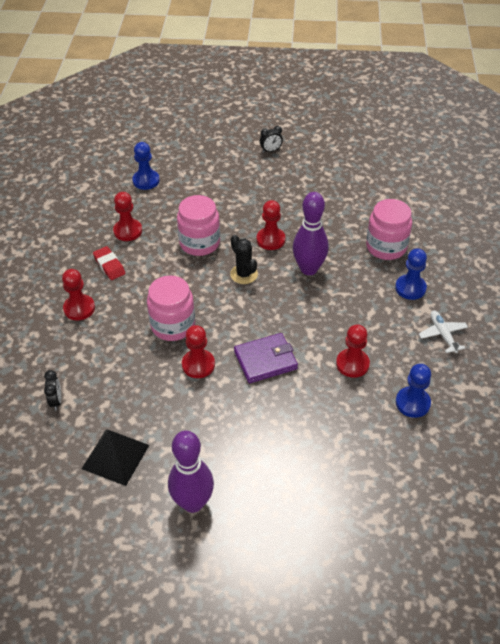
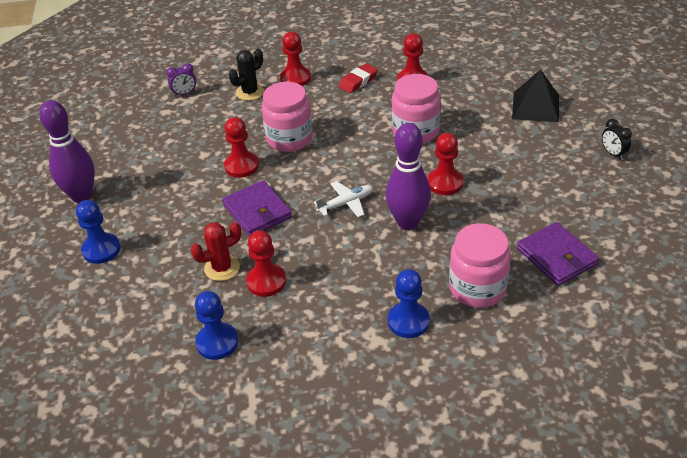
camera: 80 degrees right, 5 degrees down
(56, 401) = (184, 93): black clock -> purple clock
(115, 457) = (128, 140): black pyramid -> black pyramid (535, 106)
(146, 181) = (498, 73): blue pawn -> blue pawn (101, 250)
(244, 274) = (379, 172): black cactus -> black cactus (250, 92)
(329, 392) = (222, 268): none -> red cactus
(365, 203) = (556, 257): none -> purple wallet
(442, 334) = (334, 363): white plane -> white plane (346, 203)

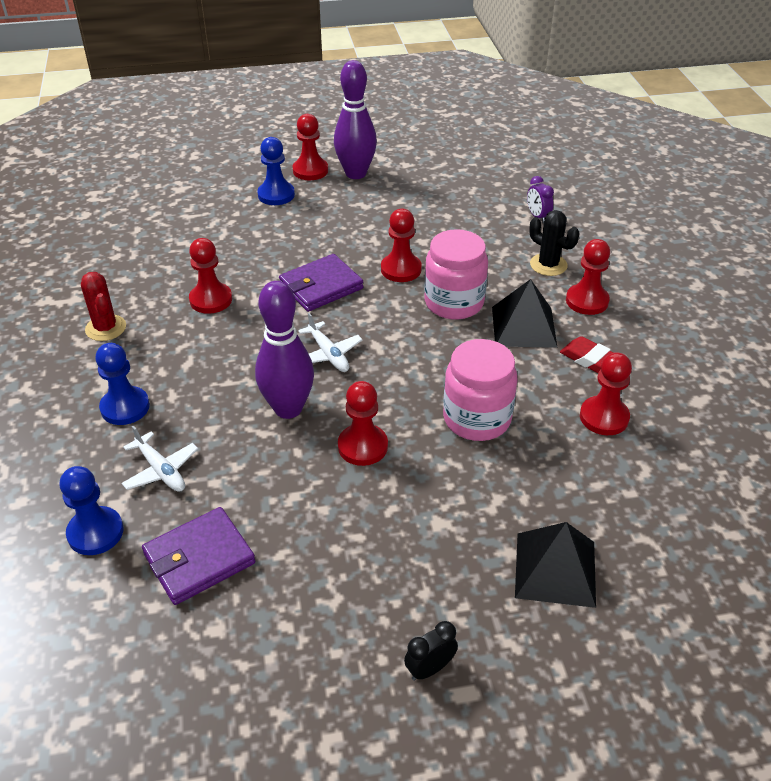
camera: 85 degrees right, 0 degrees up
(64, 227) = (310, 171): none -> red pawn
(217, 342) = (137, 274): blue pawn -> blue pawn (95, 532)
(222, 268) = (236, 269): red cactus -> red cactus (106, 328)
(321, 107) = (524, 326): none -> black pyramid
(477, 288) = (161, 470): pink jar -> white plane

